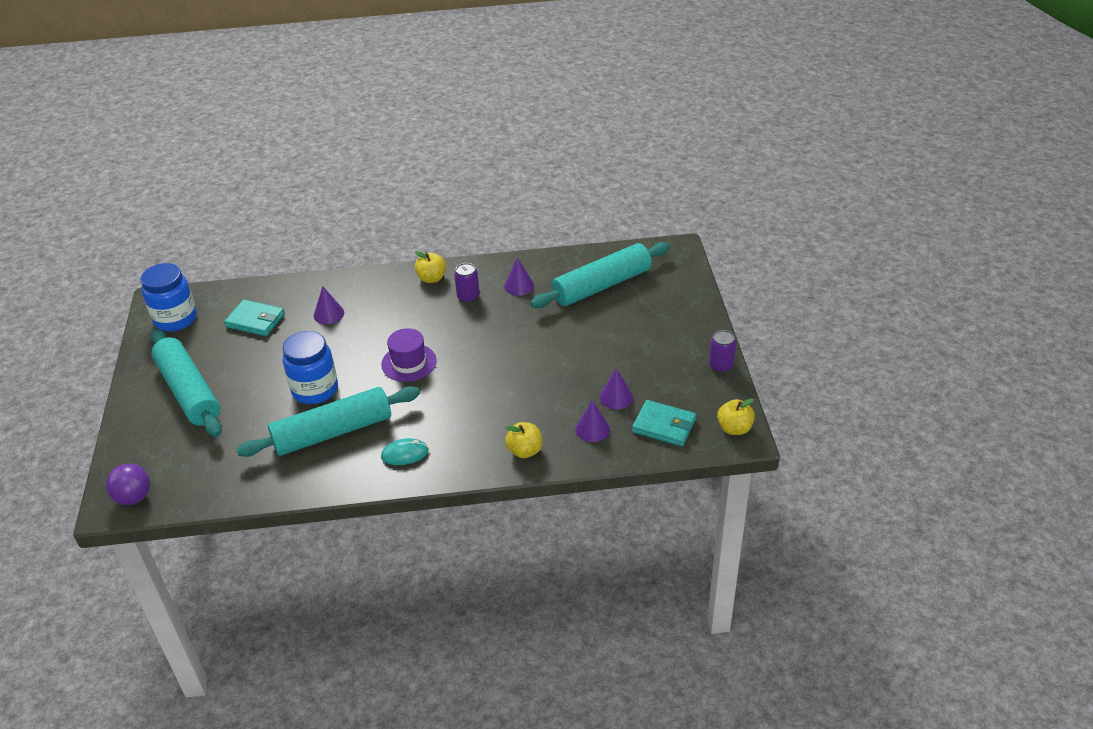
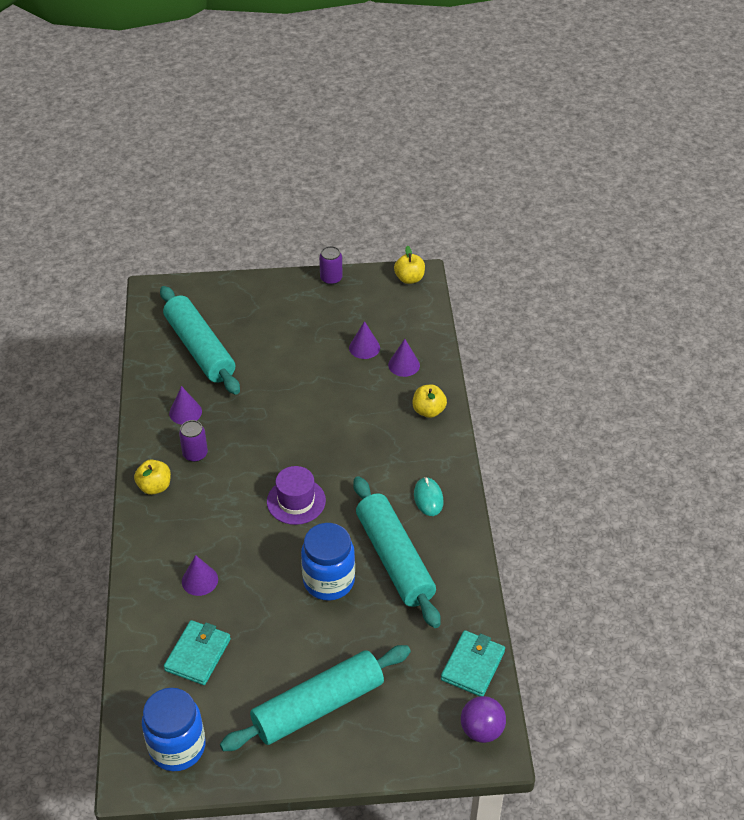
camera: 90 degrees left, 5 degrees up
(664, 426) = (403, 320): turquoise wallet -> turquoise wallet (472, 665)

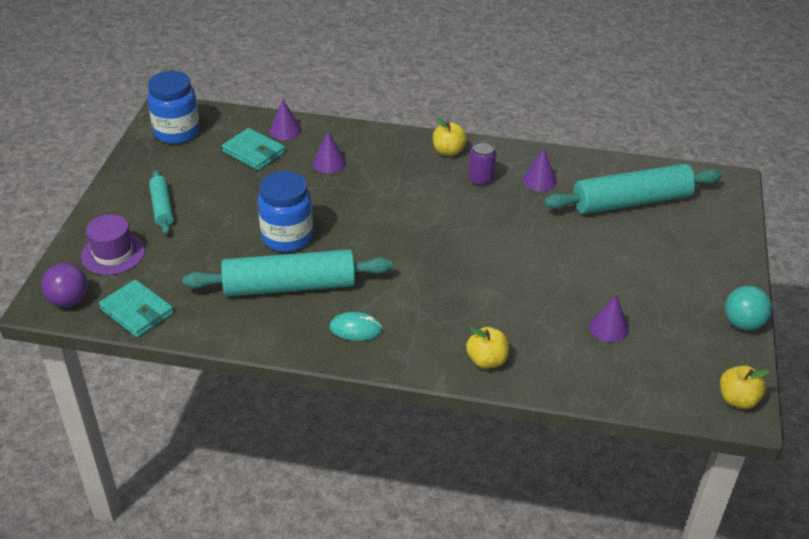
camera: 105 degrees right, 5 degrees down
(296, 501) = (394, 233): purple hat -> purple hat (113, 253)
(318, 706) = (162, 207): turquoise rolling pin -> turquoise rolling pin, size x0.53
(331, 278) = (743, 323): purple can -> turquoise ball
(404, 365) = (570, 356): purple cone -> purple cone (285, 130)

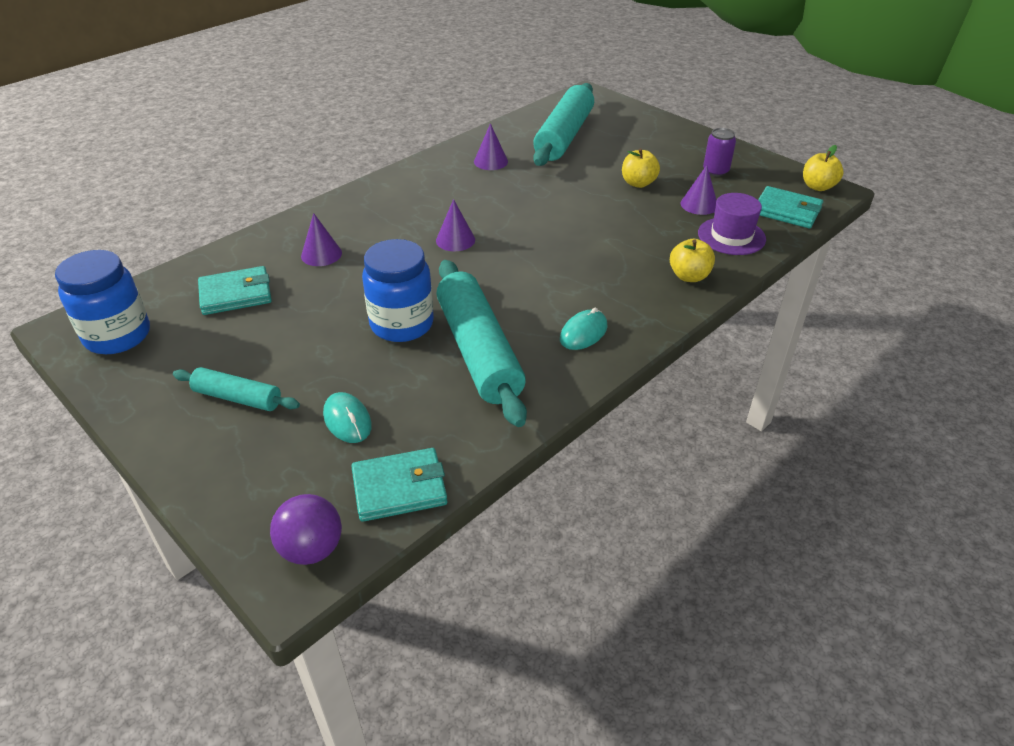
camera: 55 degrees left, 0 degrees up
(113, 253) = (270, 472): purple hat -> purple hat (731, 236)
(177, 261) = (347, 420): none -> turquoise mouse
(285, 130) = (230, 261): purple cone -> purple cone (455, 240)
(289, 286) = (478, 351): turquoise rolling pin -> turquoise rolling pin turned 45 degrees counterclockwise
(448, 151) = (395, 186): yellow apple -> yellow apple (638, 183)
(481, 179) = (454, 186): purple can -> purple can (715, 171)
(663, 390) = (787, 211): none -> turquoise wallet
(743, 323) = (741, 152): turquoise ball -> none

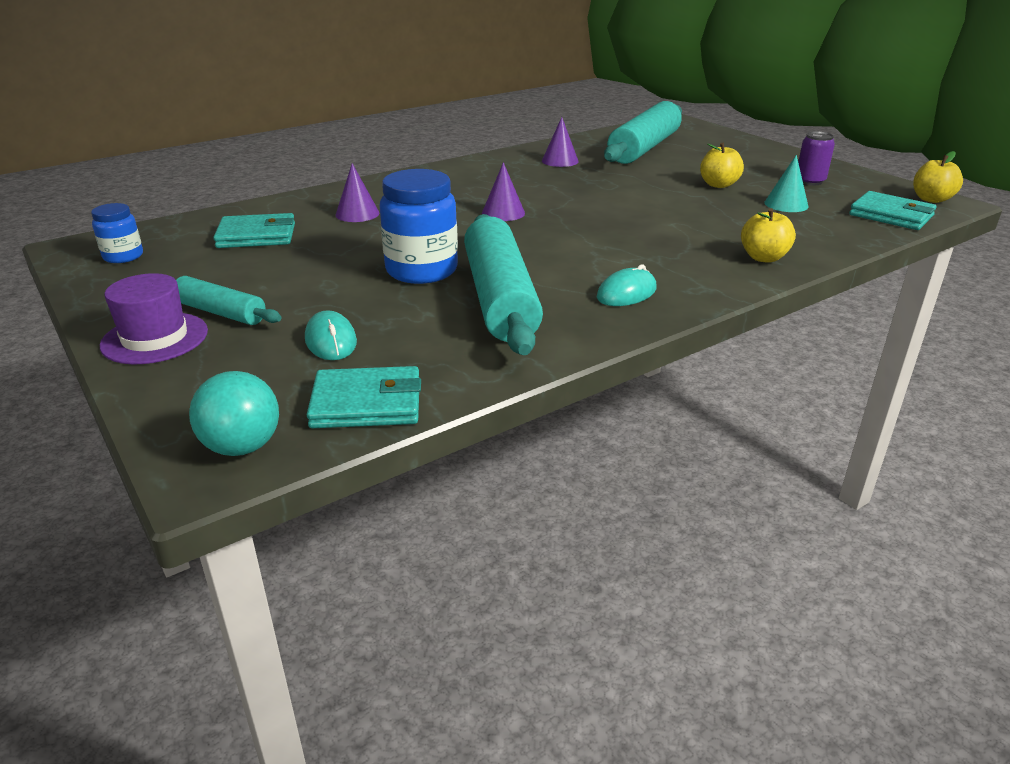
camera: 10 degrees right, 10 degrees down
(117, 336) = (123, 256): blue jar -> blue jar, size x0.55
(312, 549) = (242, 447): purple ball -> turquoise ball
(699, 204) = (786, 204): purple cone -> turquoise cone
(731, 236) = (820, 230): purple hat -> purple hat (155, 338)

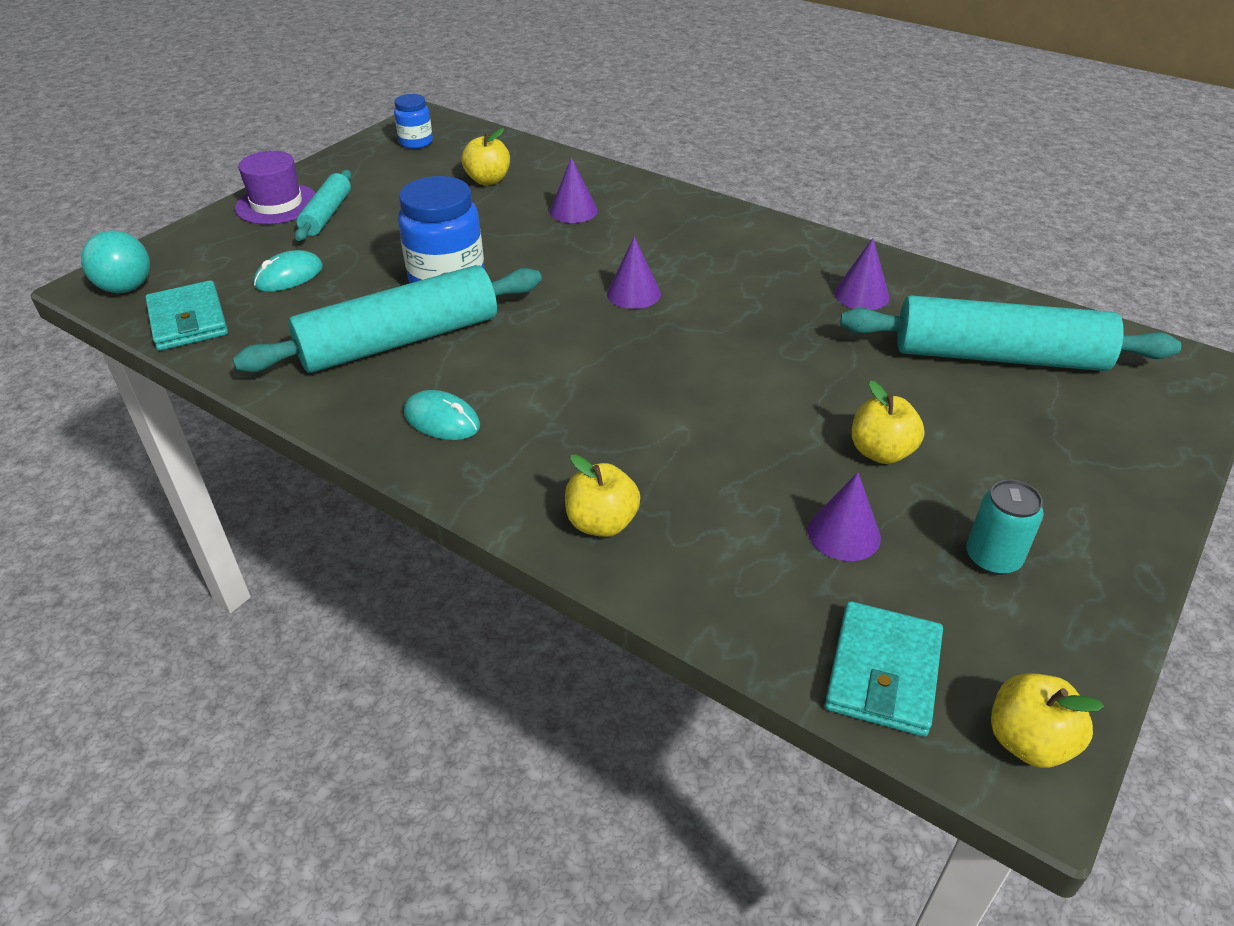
camera: 70 degrees right, 10 degrees up
(257, 236) = (488, 180): turquoise wallet -> yellow apple
(786, 204) = (844, 534): turquoise cone -> purple cone
(810, 181) = (992, 558): purple can -> turquoise can

